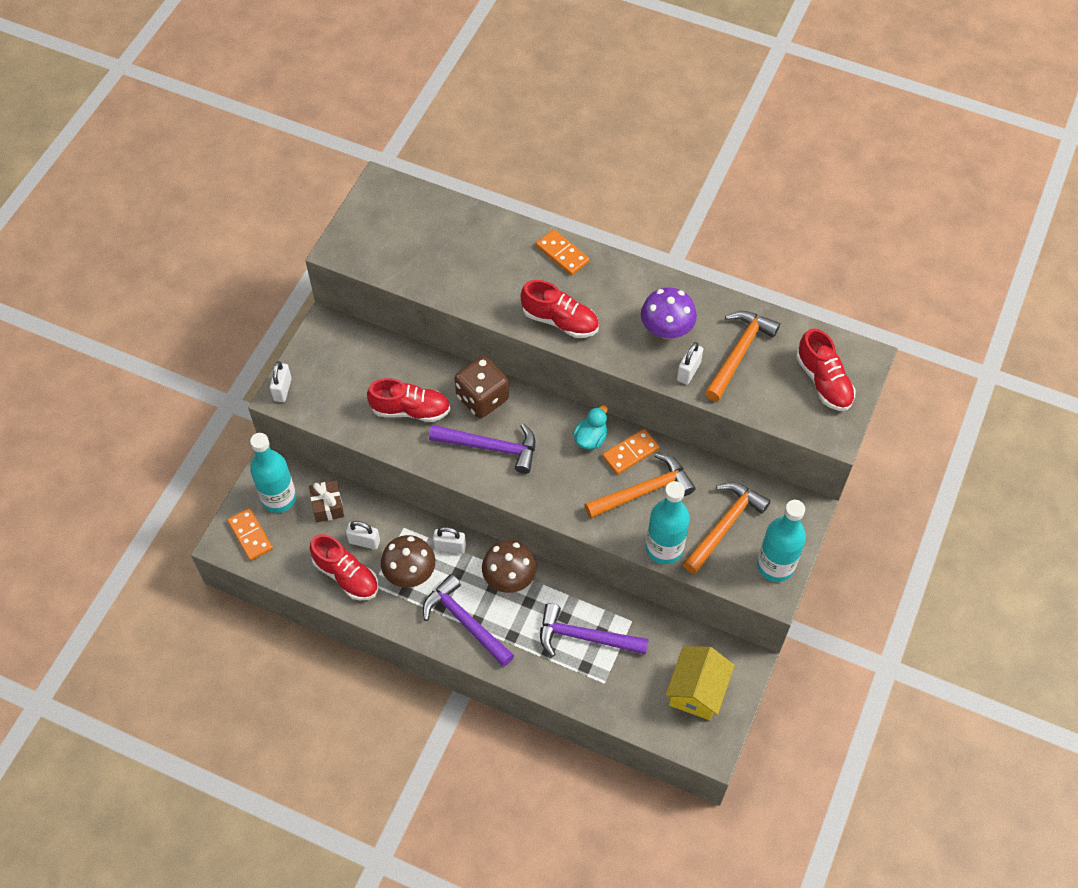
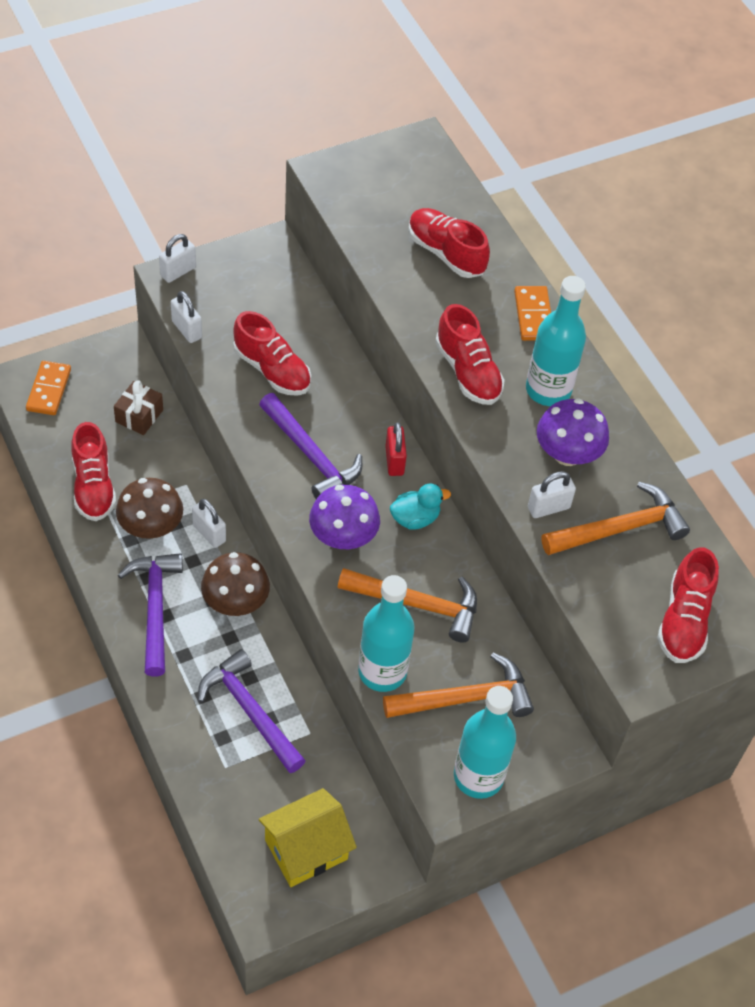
camera: 35 degrees right, 5 degrees down
(279, 498) = (105, 378): turquoise bottle -> turquoise bottle (548, 390)
(364, 541) = (139, 470): white padlock -> white padlock (186, 330)
(470, 251) = (446, 253): none -> red shoe
(482, 398) = (349, 407): brown dice -> none
(543, 411) = (394, 461): none -> red padlock
(560, 484) = (343, 537): none -> purple mushroom
(630, 453) = (440, 560): orange domino -> none

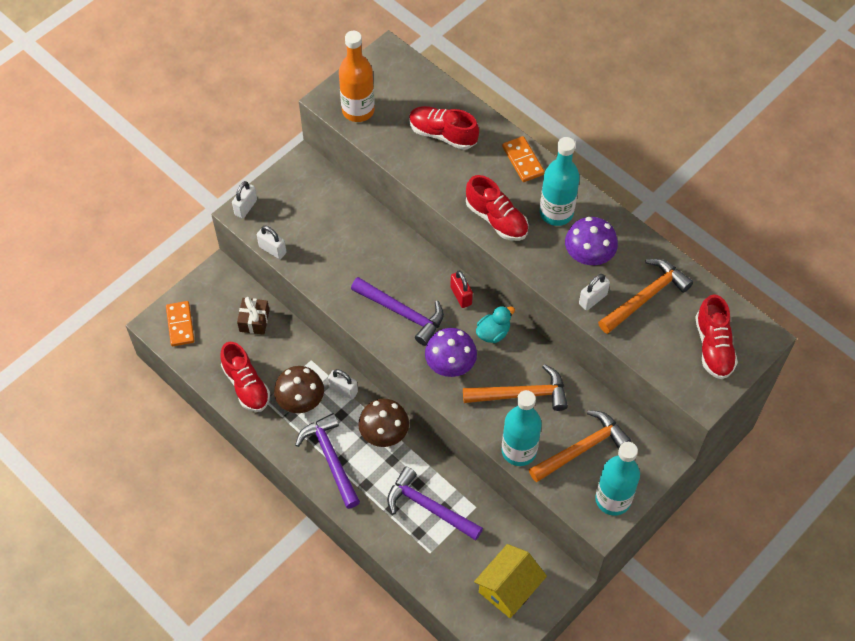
camera: 15 degrees left, 5 degrees up
(272, 370) = (346, 259): red shoe -> none
(353, 193) = (358, 110): none -> orange bottle

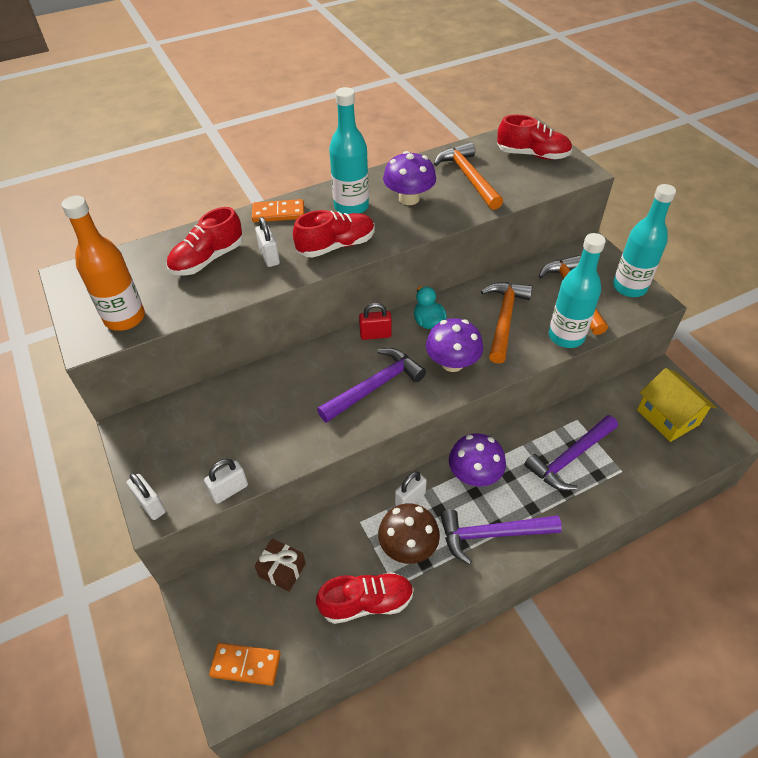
camera: 70 degrees left, 10 degrees down
(384, 433) = (474, 474): brown mushroom -> purple mushroom
(592, 299) = (458, 207): white padlock -> white padlock (269, 257)

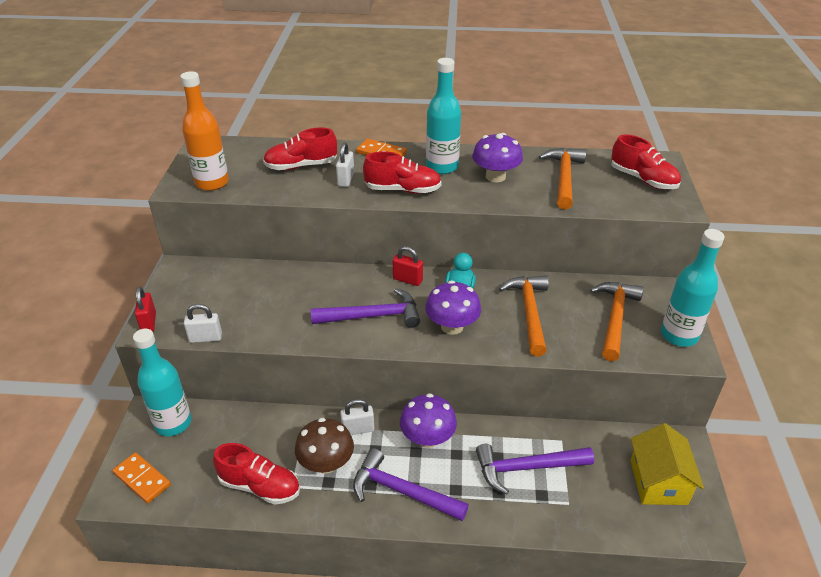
camera: 30 degrees right, 10 degrees down
(151, 505) = (149, 323): white padlock -> red padlock
(282, 570) = (220, 429): brown gift -> none
(504, 319) = (529, 312): orange hammer -> orange hammer turned 45 degrees counterclockwise
(566, 336) = (575, 349): turquoise bottle -> turquoise bottle (173, 423)

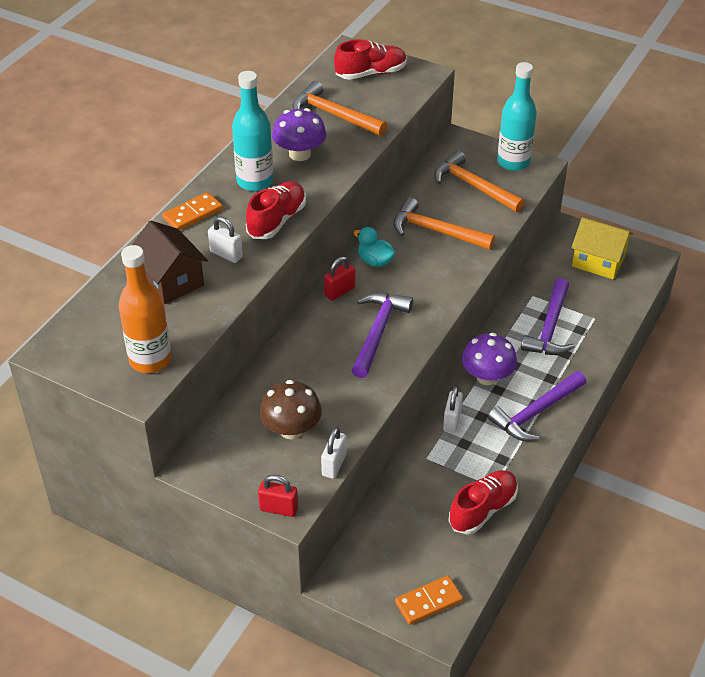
camera: 65 degrees left, 5 degrees up
(173, 423) = (365, 563): turquoise bottle -> none
(301, 166) = (171, 280): red shoe -> brown house
(326, 463) = (480, 455): brown mushroom -> brown mushroom (291, 429)
(452, 326) = (424, 285): purple mushroom -> none

